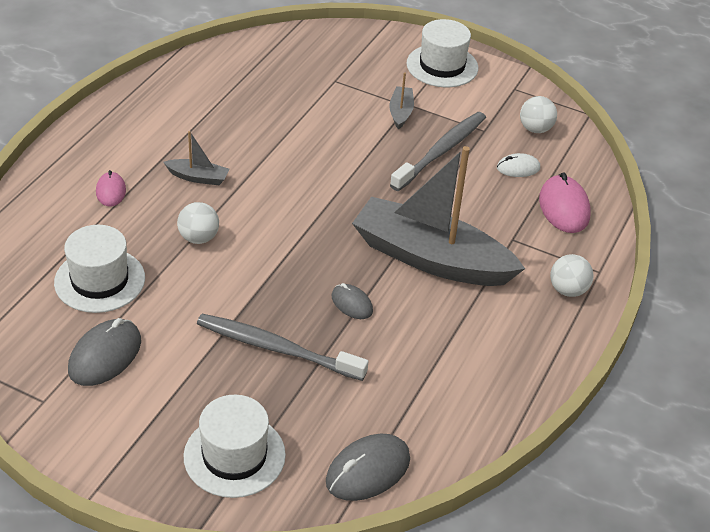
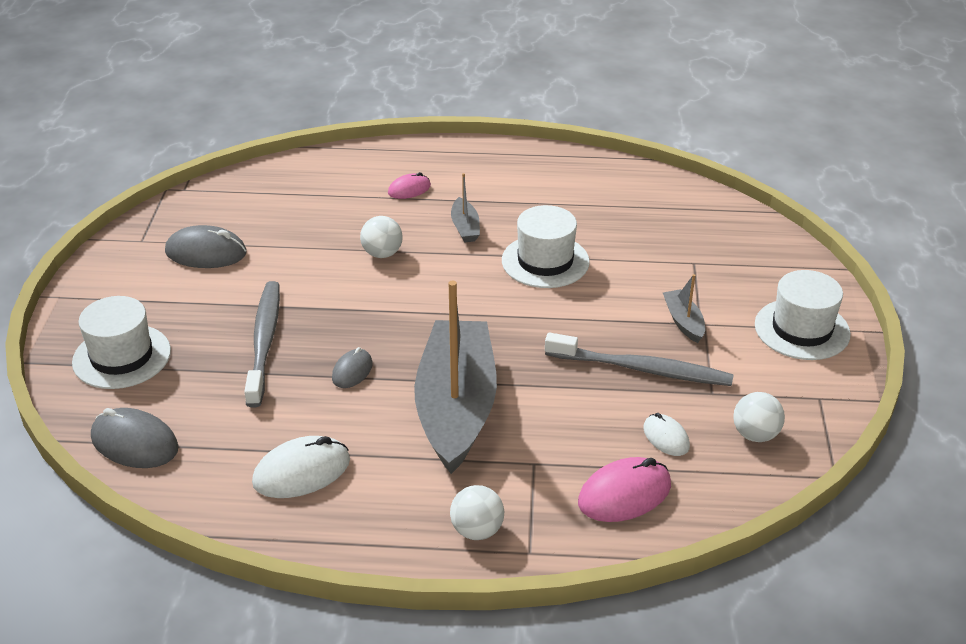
camera: 70 degrees right, 5 degrees down
(100, 280) = (293, 221): white hat -> white hat (545, 261)
(400, 112) = (683, 322): grey boat -> grey boat turned 90 degrees counterclockwise
(460, 368) = (302, 472): none -> white mouse

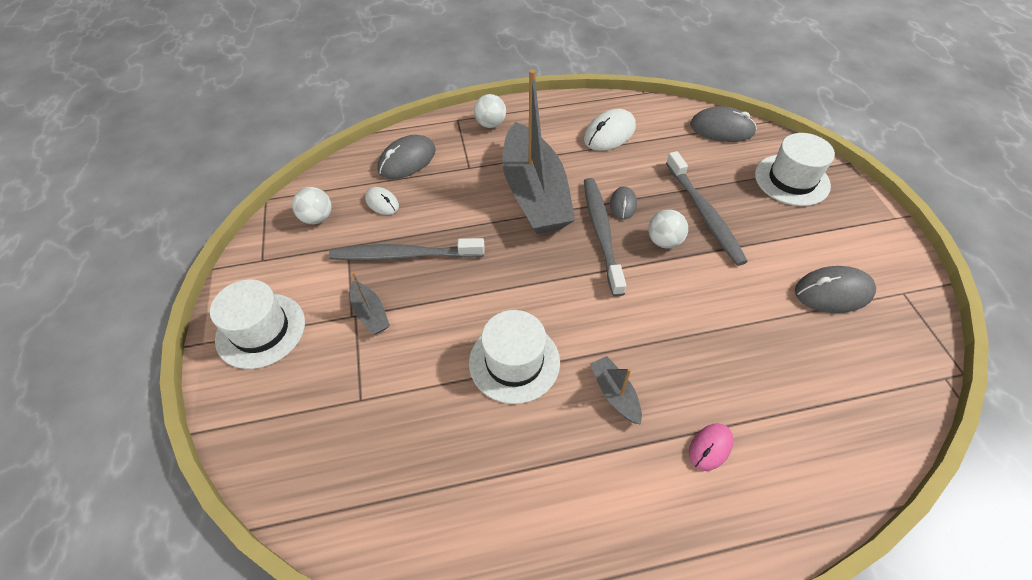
camera: 165 degrees right, 15 degrees up
(382, 254) = (675, 332): white ball -> white ball (664, 241)
(398, 346) = (601, 233): none -> grey toothbrush
(624, 494) = (407, 160): pink mouse -> grey mouse

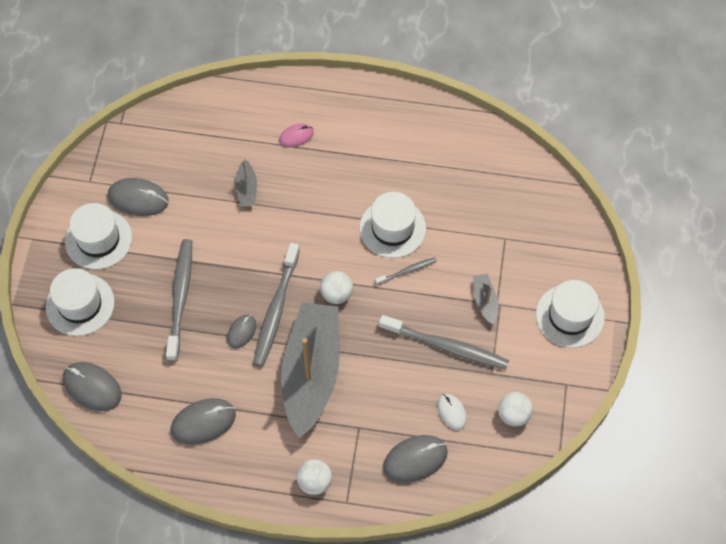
camera: 160 degrees left, 10 degrees up
(475, 316) = (407, 271): none -> grey toothbrush
(609, 133) = (203, 422): white mouse -> grey mouse
(614, 394) = (336, 185): grey boat -> grey boat (247, 188)
(664, 241) = (231, 284): white ball -> white ball (336, 294)
(832, 238) = (98, 239): none -> white hat

